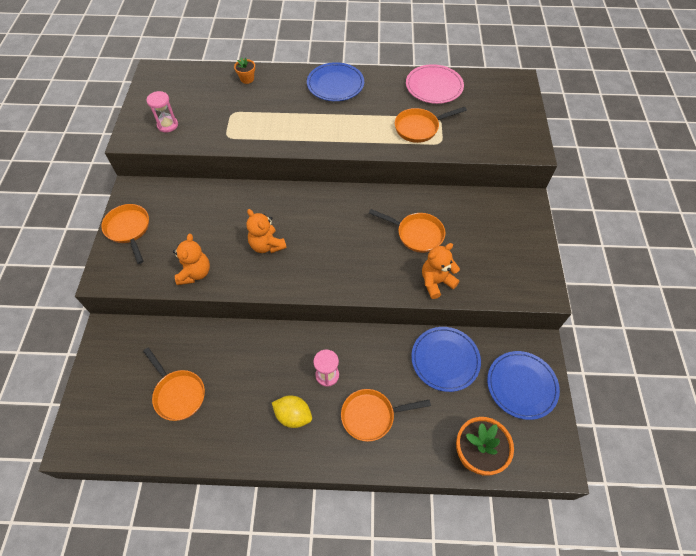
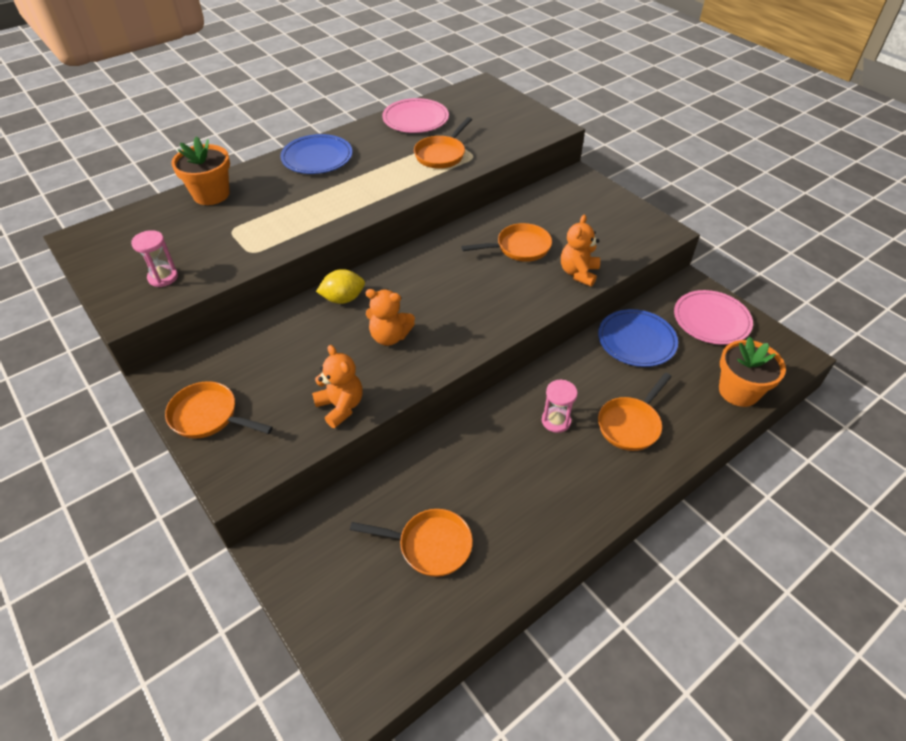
camera: 40 degrees left, 10 degrees down
(247, 79) = (211, 194): orange flower pot -> orange flower pot, size x1.95
(293, 415) = (565, 476): yellow lemon -> yellow lemon (343, 299)
(521, 385) = (711, 320): blue plate -> pink plate

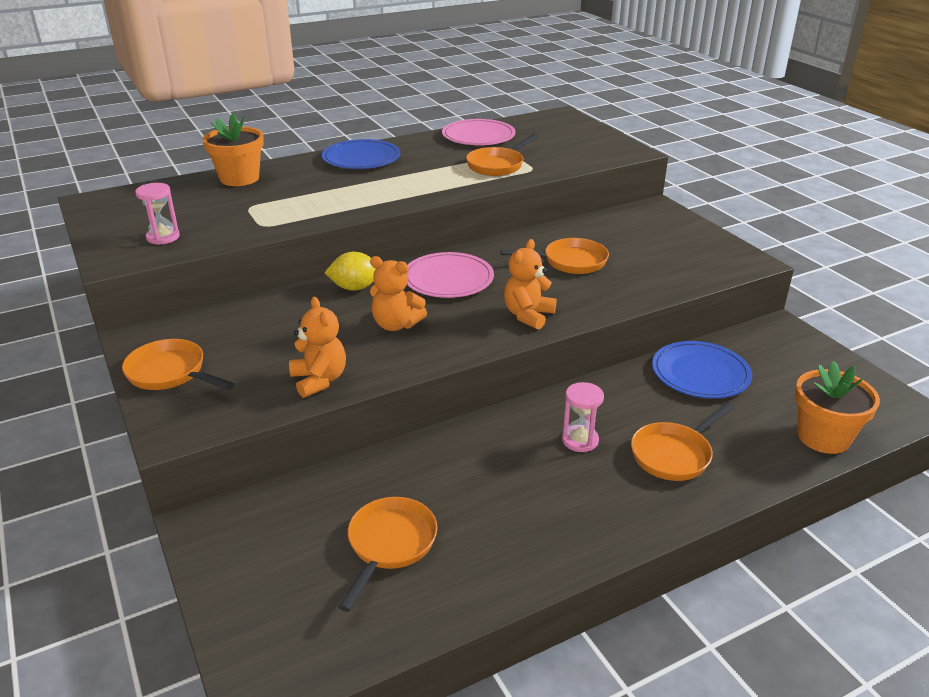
camera: 10 degrees right, 15 degrees down
(430, 545) = (390, 544): orange pan -> orange pan turned 90 degrees counterclockwise
(578, 273) = (634, 290): orange teddy bear -> orange teddy bear (528, 315)
(711, 320) = (801, 363): pink plate -> pink plate (448, 279)

